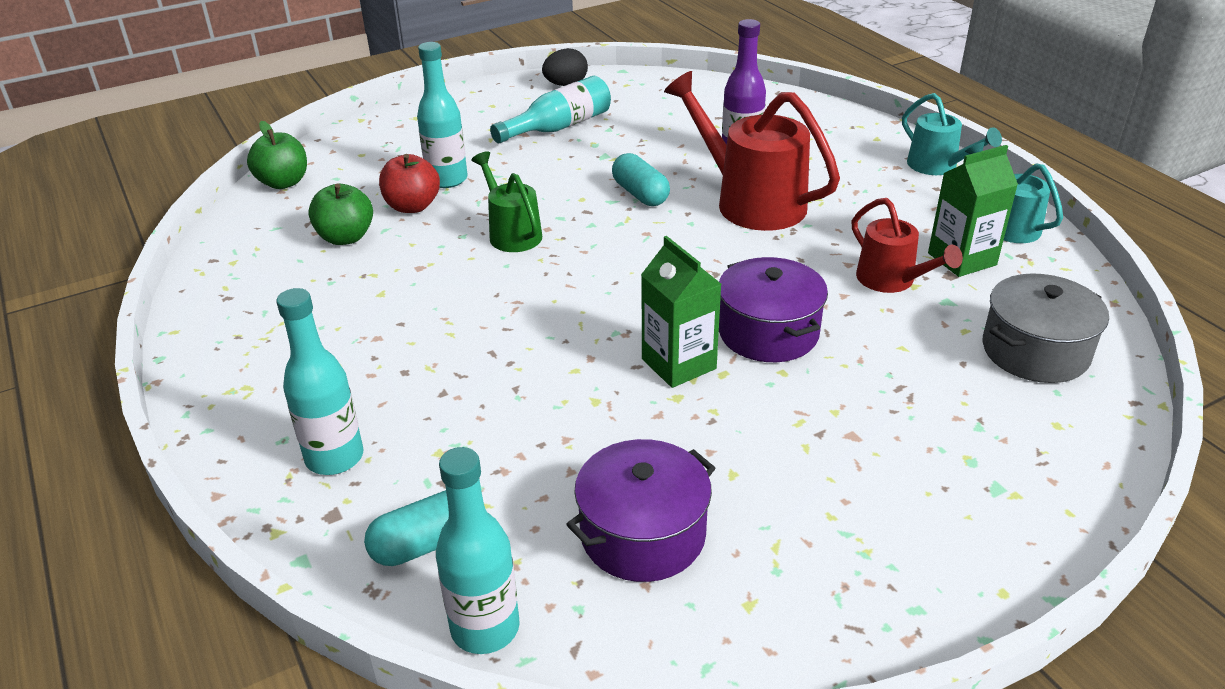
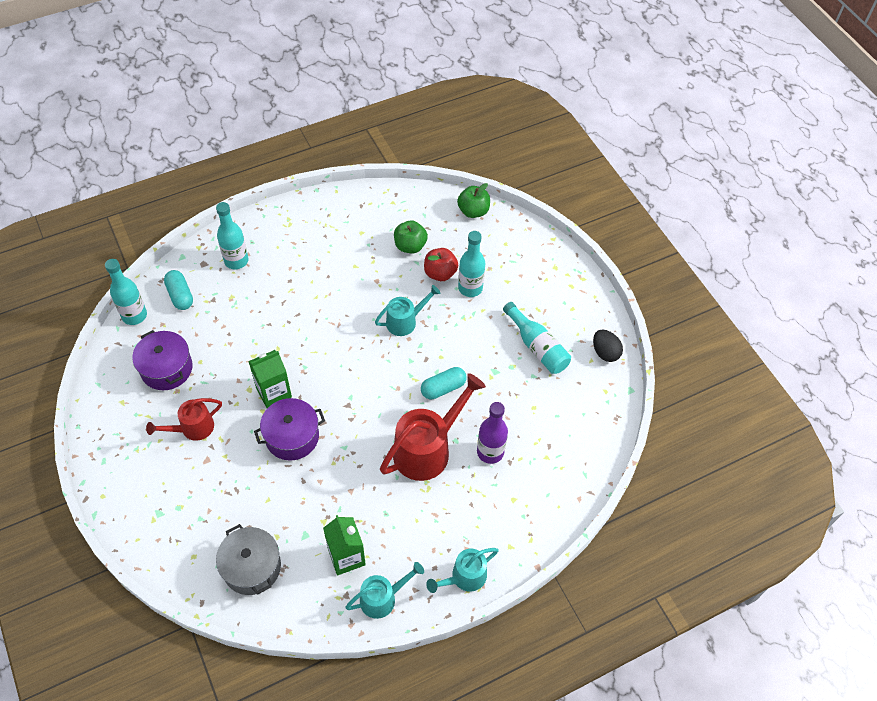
camera: 90 degrees right, 20 degrees up
(511, 233) = (405, 321): green watering can -> turquoise watering can
(892, 281) = (329, 510): red watering can -> red watering can (192, 428)

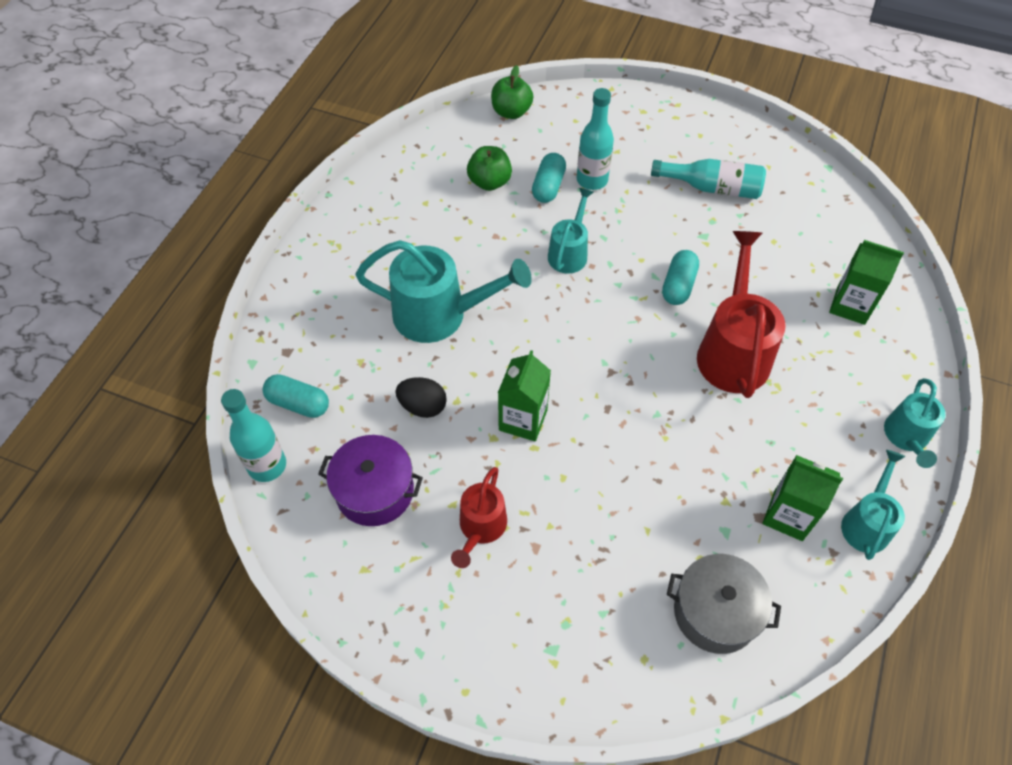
camera: 40 degrees left, 0 degrees up
(236, 261) = (322, 322): turquoise bottle -> none
(292, 437) = (595, 447): purple pot -> none
(297, 303) = (441, 314): none -> turquoise watering can
(440, 273) = (548, 186): red apple -> turquoise capsule
(490, 452) = (788, 308): purple bottle -> none
(530, 481) = (850, 305): none -> green carton
(605, 352) = (771, 151): black egg -> black egg (423, 406)

